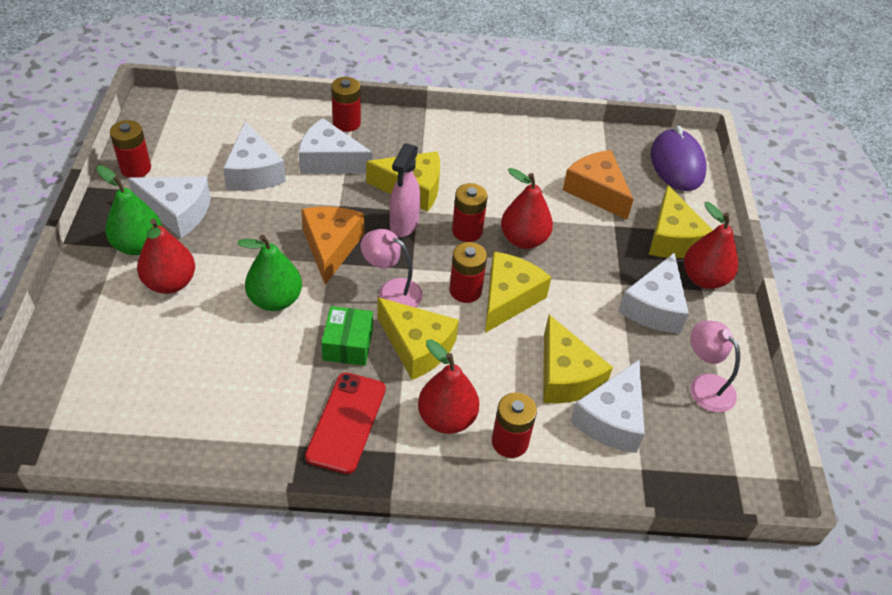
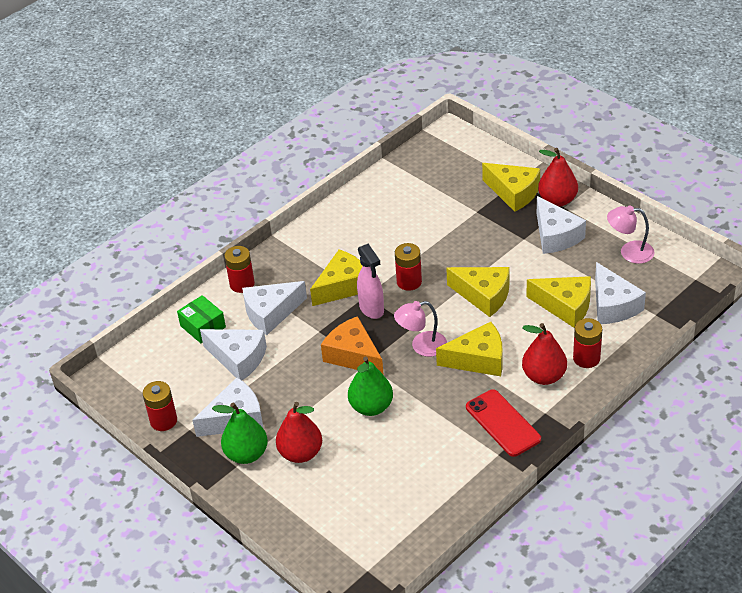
camera: 40 degrees left, 5 degrees down
(348, 344) = (444, 391): green box -> green box (203, 326)
(465, 290) = (457, 312): red battery -> none
(508, 298) = (483, 296): yellow cheese -> yellow cheese turned 135 degrees clockwise
(523, 239) = (444, 260): red pear -> none
(596, 191) = (440, 201): orange cheese -> none
(677, 164) = (457, 149): purple mouse -> none

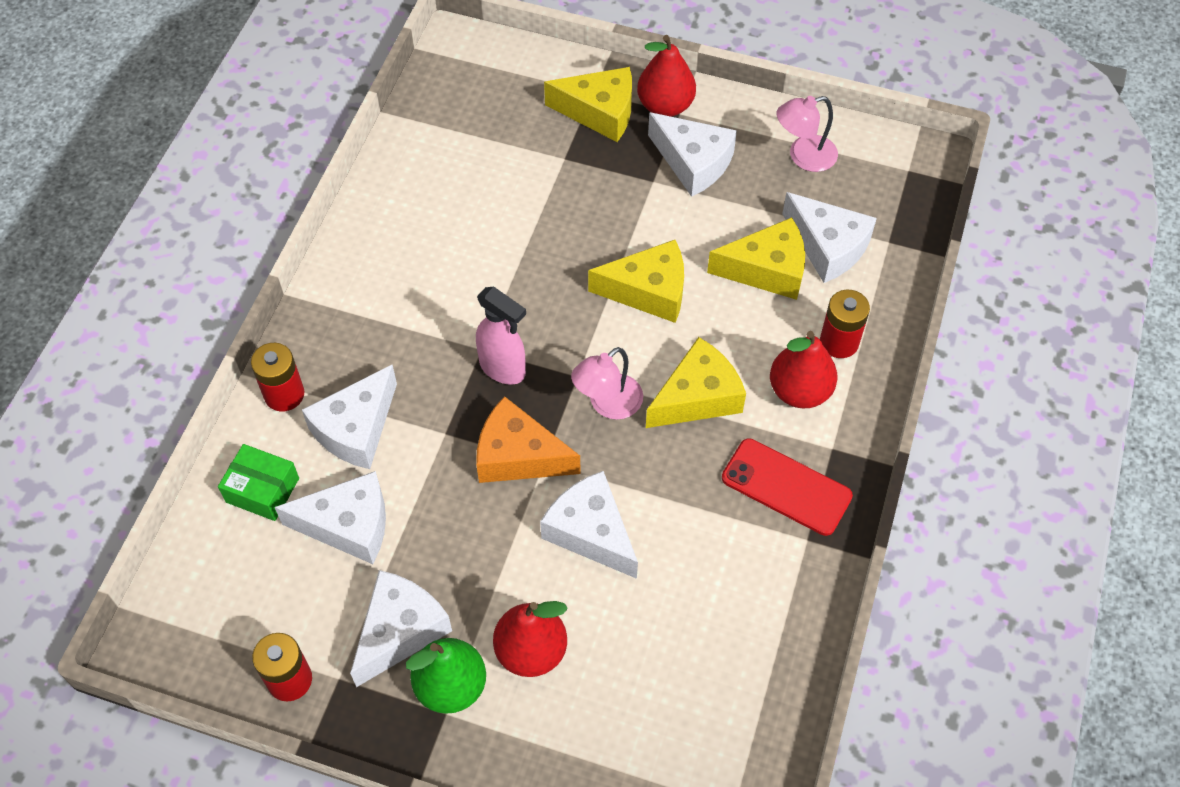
camera: 30 degrees left, 15 degrees up
(343, 286) = (440, 345): yellow cheese -> none
(371, 407) = (591, 532): green pear -> white cheese
(409, 282) = (532, 304): red battery -> none

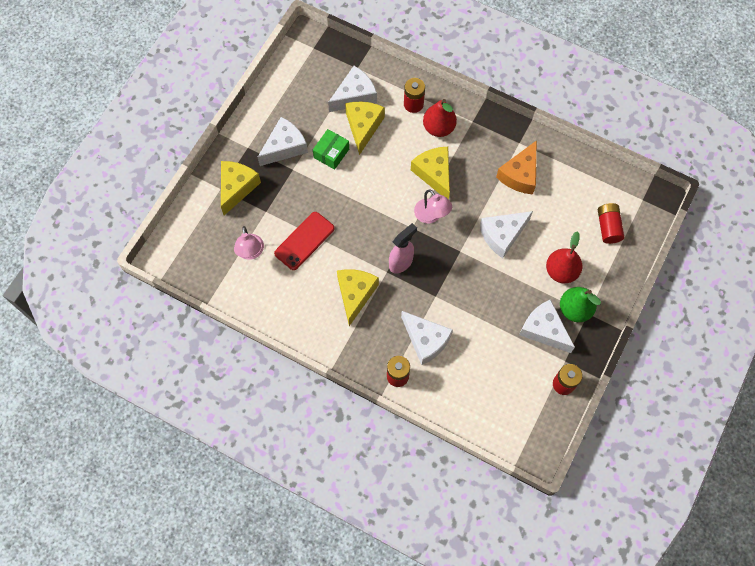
camera: 80 degrees left, 10 degrees up
(262, 490) = (455, 391): green box -> green box (331, 153)
(348, 525) = (482, 349): white cheese -> none
(518, 456) = (454, 262): orange cheese -> orange cheese (520, 175)
(648, 291) = (365, 184): yellow cheese -> yellow cheese (355, 294)
(650, 737) = (608, 227): none -> red battery
(665, 106) = (240, 153): red pear -> none
(786, 487) = (490, 145): red phone -> red phone (304, 241)
(803, 156) = (293, 93): pink lamp -> pink lamp (250, 252)

